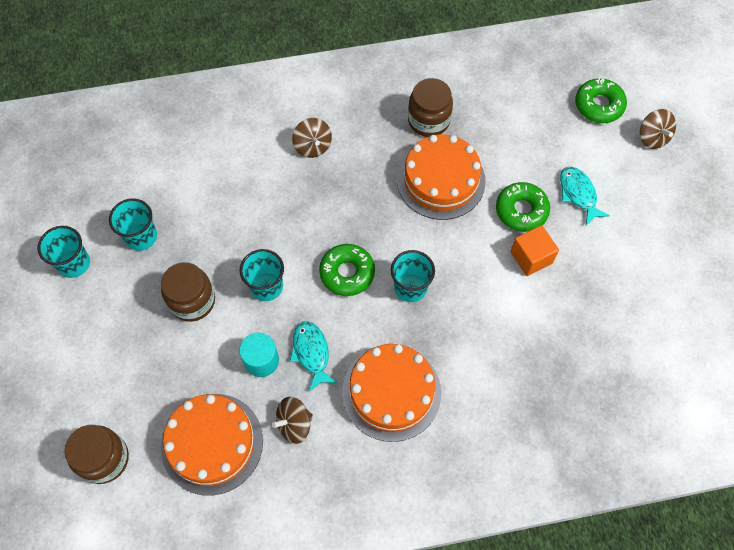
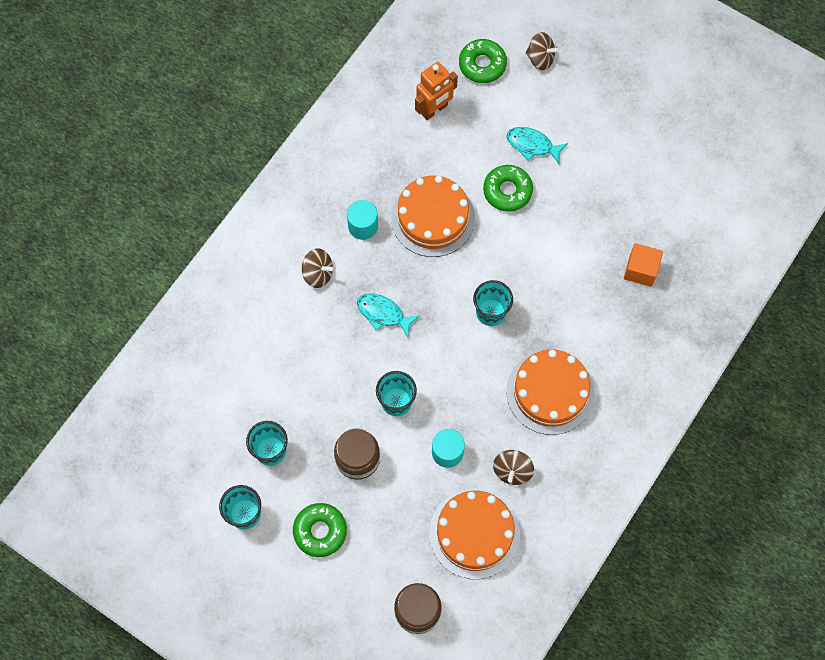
camera: 45 degrees left, 5 degrees up
(311, 353) = (474, 416): turquoise fish -> turquoise fish (383, 314)
(347, 273) = (439, 341): green donut -> green donut (320, 531)
(382, 142) = (363, 226): none -> turquoise cylinder
(428, 120) = (378, 180): brown jar -> none
(525, 107) = (434, 110): none -> orange robot
(531, 257) = (546, 219): orange cube -> orange cube (640, 270)

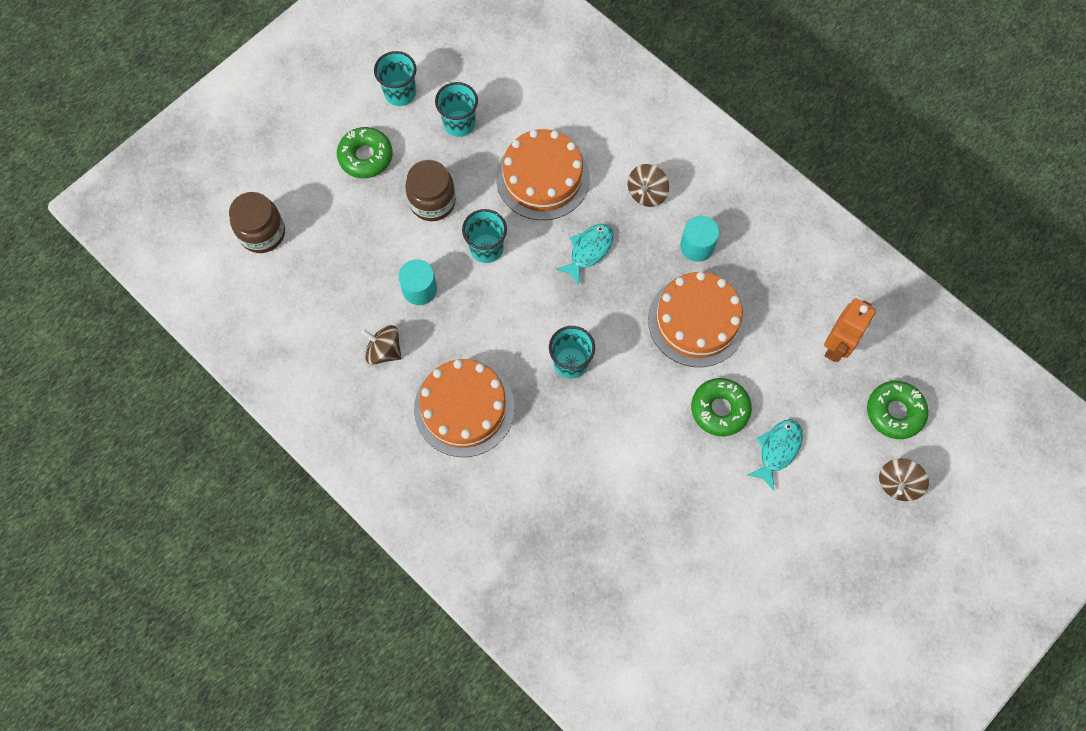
camera: 100 degrees right, 0 degrees up
(434, 110) = (837, 346): orange robot -> orange robot turned 120 degrees counterclockwise
(474, 533) = (326, 300): orange cake -> orange cake (542, 178)
(640, 270) = (594, 544): orange cube -> none

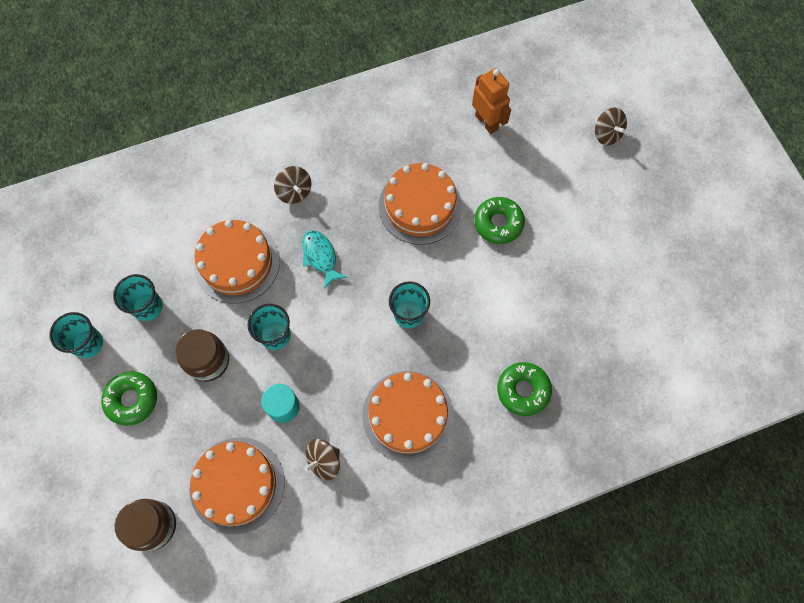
camera: 65 degrees left, 0 degrees up
(328, 285) = (237, 484): none -> orange cake
(697, 246) = (359, 177): turquoise cylinder -> none
(777, 450) = (547, 199): turquoise fish -> none
(894, 412) = (553, 110): green donut -> green donut (523, 390)

